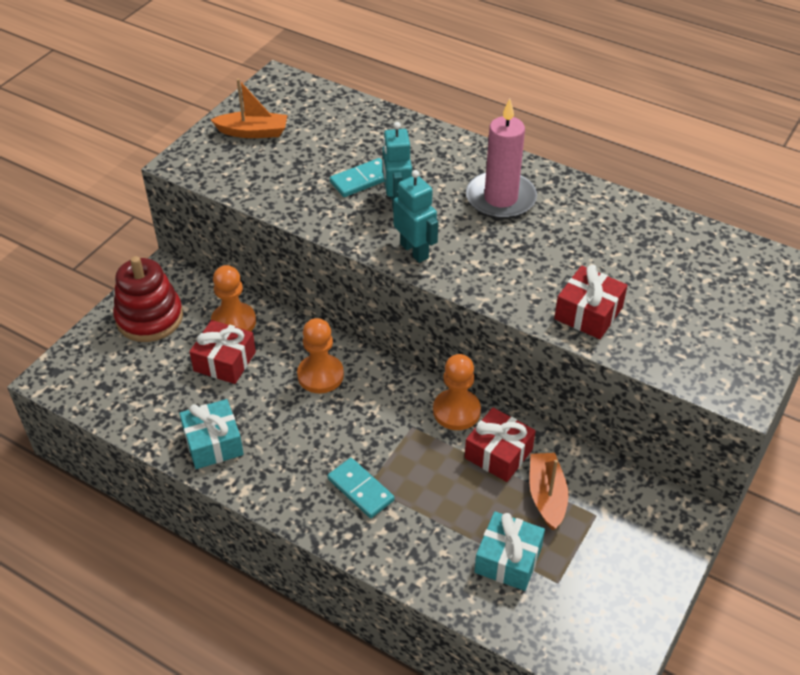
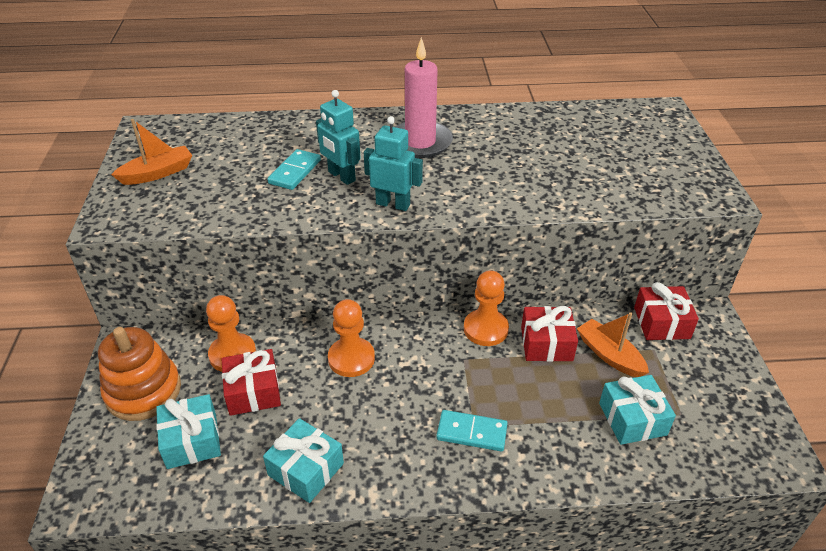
camera: 35 degrees left, 5 degrees down
(149, 318) = (143, 391): red stacking toy -> orange stacking toy
(153, 375) = (192, 440): none -> turquoise gift
(588, 313) = (567, 191): red gift -> red gift (661, 323)

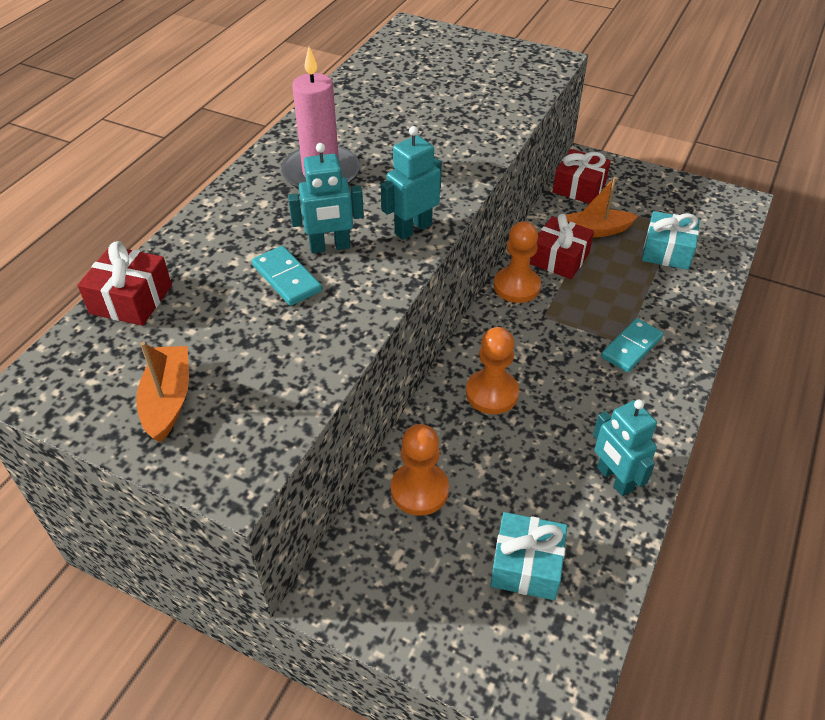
camera: 60 degrees left, 5 degrees up
(143, 391) = (422, 594): orange stacking toy -> none
(253, 391) = (488, 489): red gift -> red gift (131, 299)
(306, 469) = (614, 479): turquoise gift -> turquoise robot

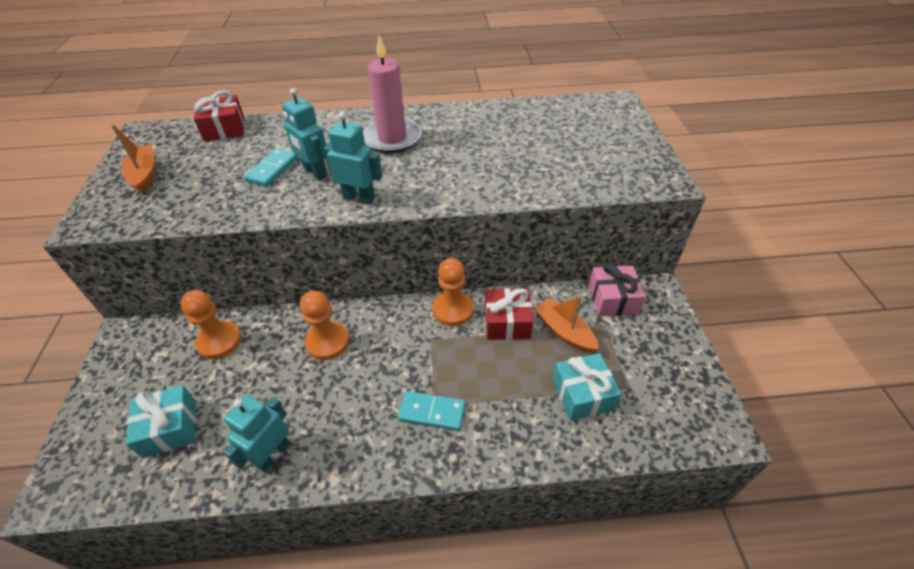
camera: 60 degrees right, 0 degrees up
(168, 400) = (144, 175): orange boat -> orange boat turned 75 degrees counterclockwise
(579, 187) = (613, 299): red gift -> pink gift

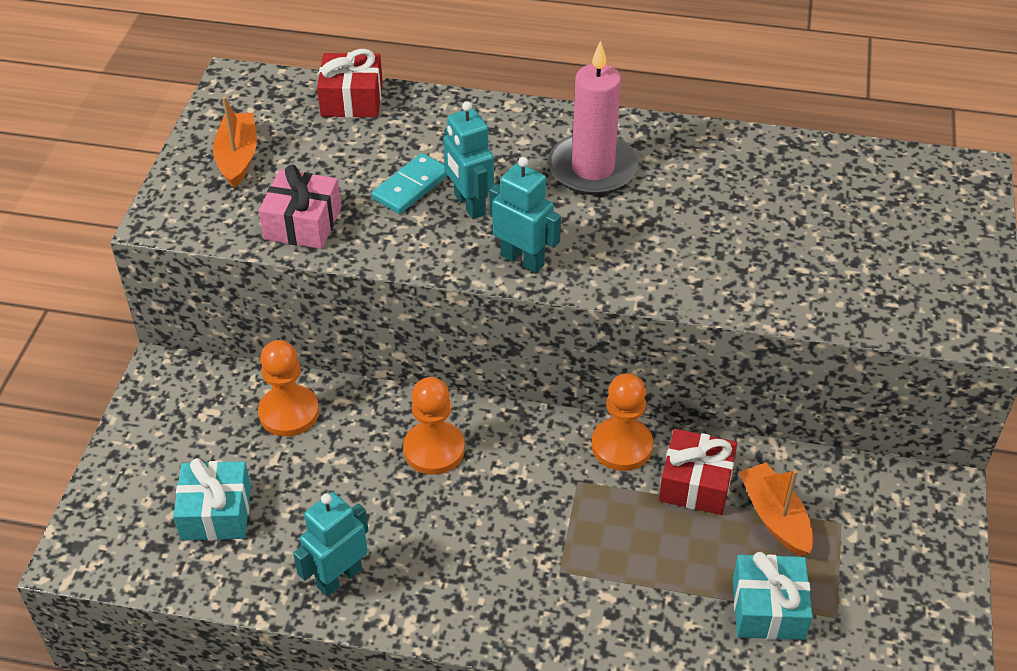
camera: 15 degrees right, 0 degrees up
(432, 412) = (553, 579): turquoise domino -> none
(613, 299) = (868, 488): pink gift -> pink gift (302, 223)

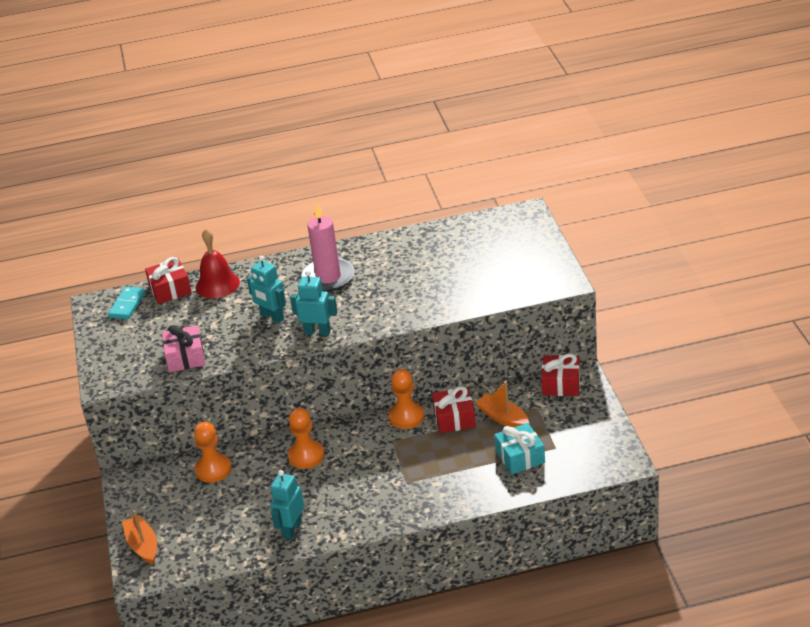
camera: 20 degrees left, 10 degrees down
(216, 512) = (204, 528): turquoise gift -> none
(238, 158) = (125, 340): orange boat -> orange boat (143, 545)
(411, 186) = (234, 320): turquoise domino -> turquoise domino (127, 305)
(423, 117) = (217, 284): none -> red bell
(902, 494) = (561, 384): none -> red gift

